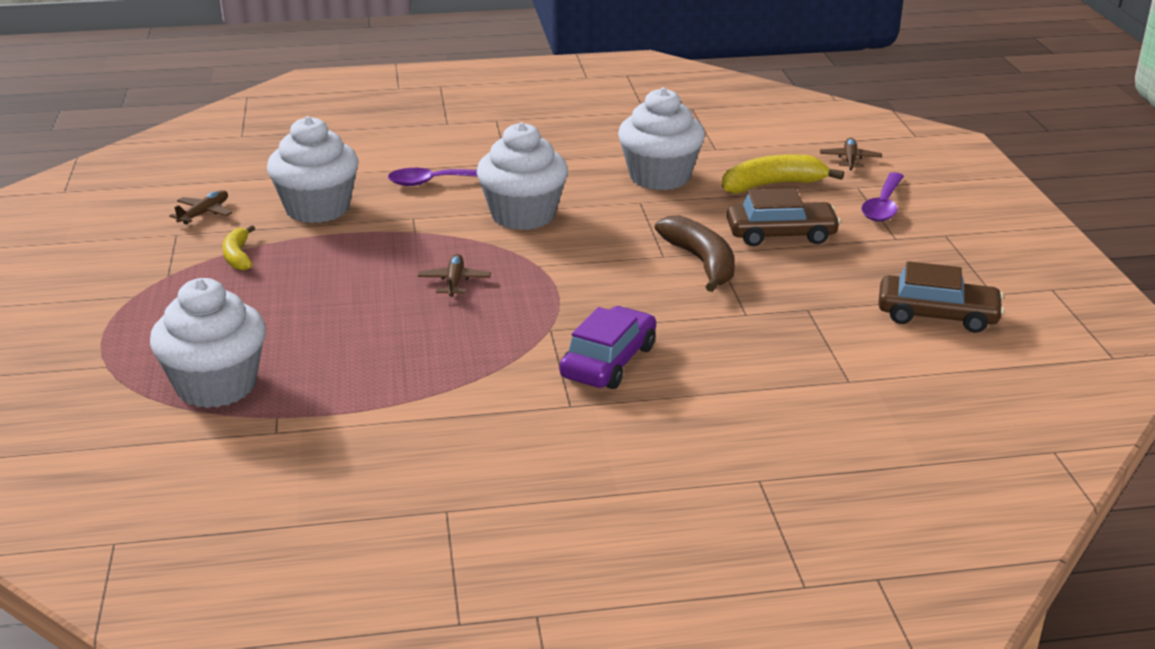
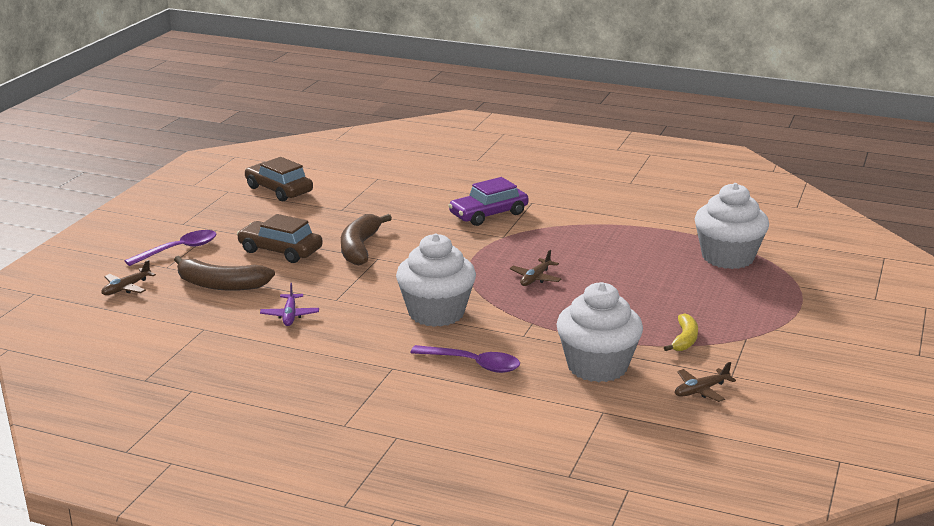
camera: 150 degrees left, 5 degrees down
(660, 177) = (290, 315): white cupcake -> purple plane
(772, 185) = (221, 285): yellow banana -> brown banana

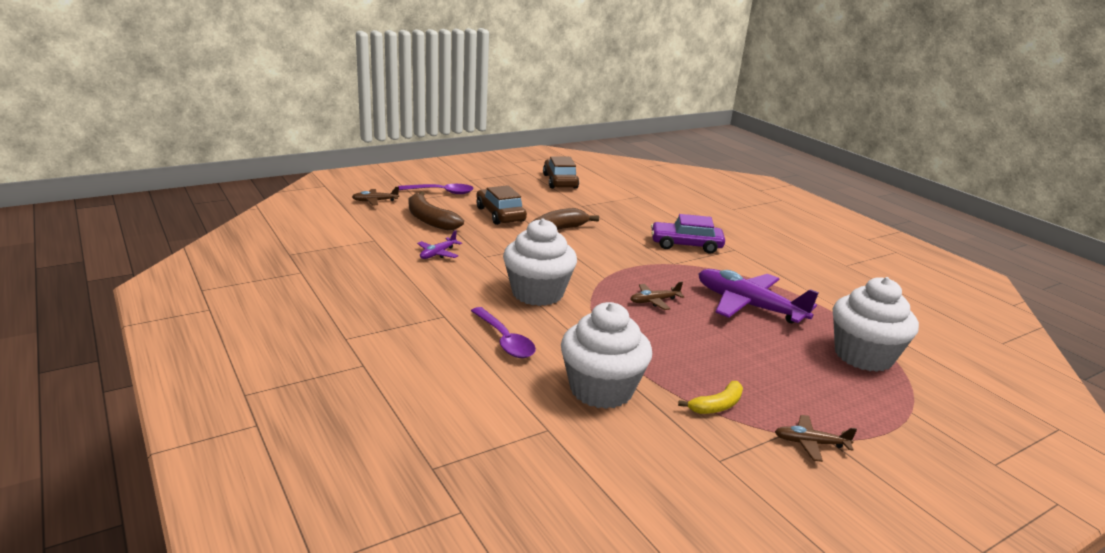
camera: 35 degrees right, 0 degrees up
(607, 251) = (748, 306): none -> purple plane
(701, 390) = (667, 458): brown plane -> brown plane (810, 443)

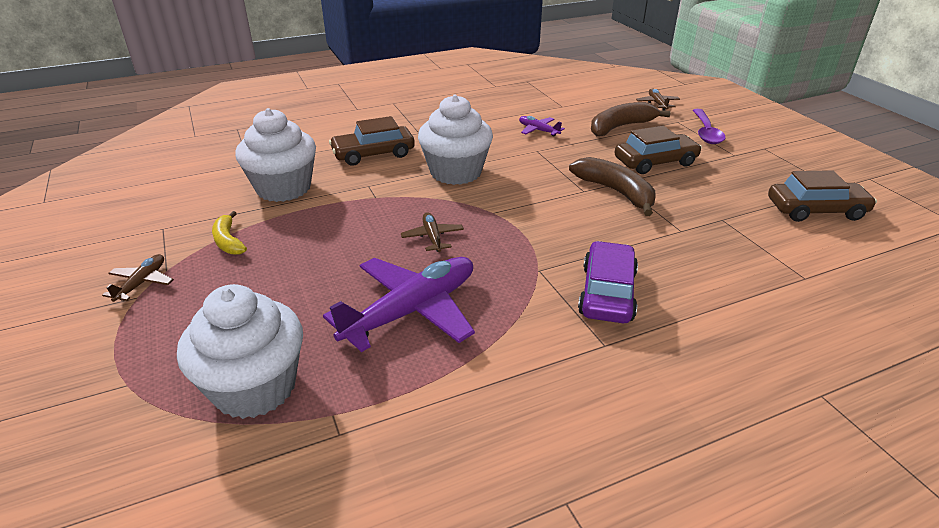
camera: 100 degrees right, 10 degrees up
(505, 340) = (373, 154): purple spoon -> brown car

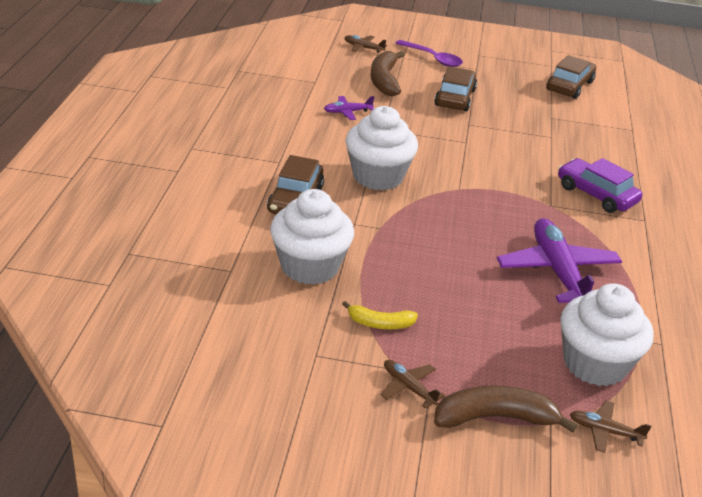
camera: 60 degrees left, 0 degrees up
(432, 237) = (470, 227): brown plane -> brown plane (604, 431)
(616, 192) = (480, 132): brown banana -> brown banana (495, 418)

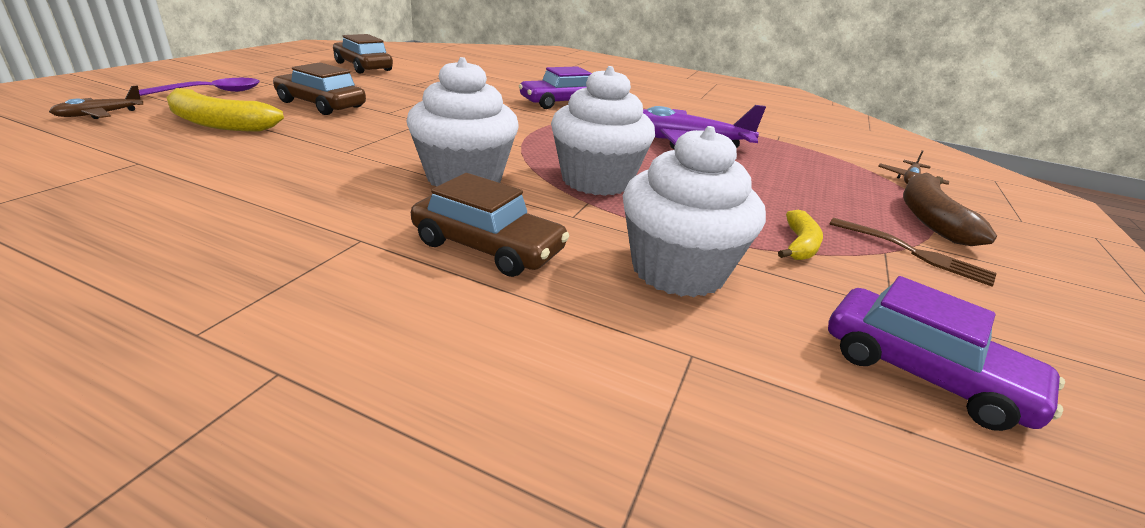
camera: 75 degrees left, 5 degrees down
(249, 351) = (923, 373): none -> purple car
(347, 112) = (271, 161): purple plane -> none
(384, 80) = (219, 124): brown banana -> yellow banana
(408, 387) = (915, 253): brown plane -> brown fork
(594, 364) = (819, 162): white cupcake -> white cupcake (596, 181)

